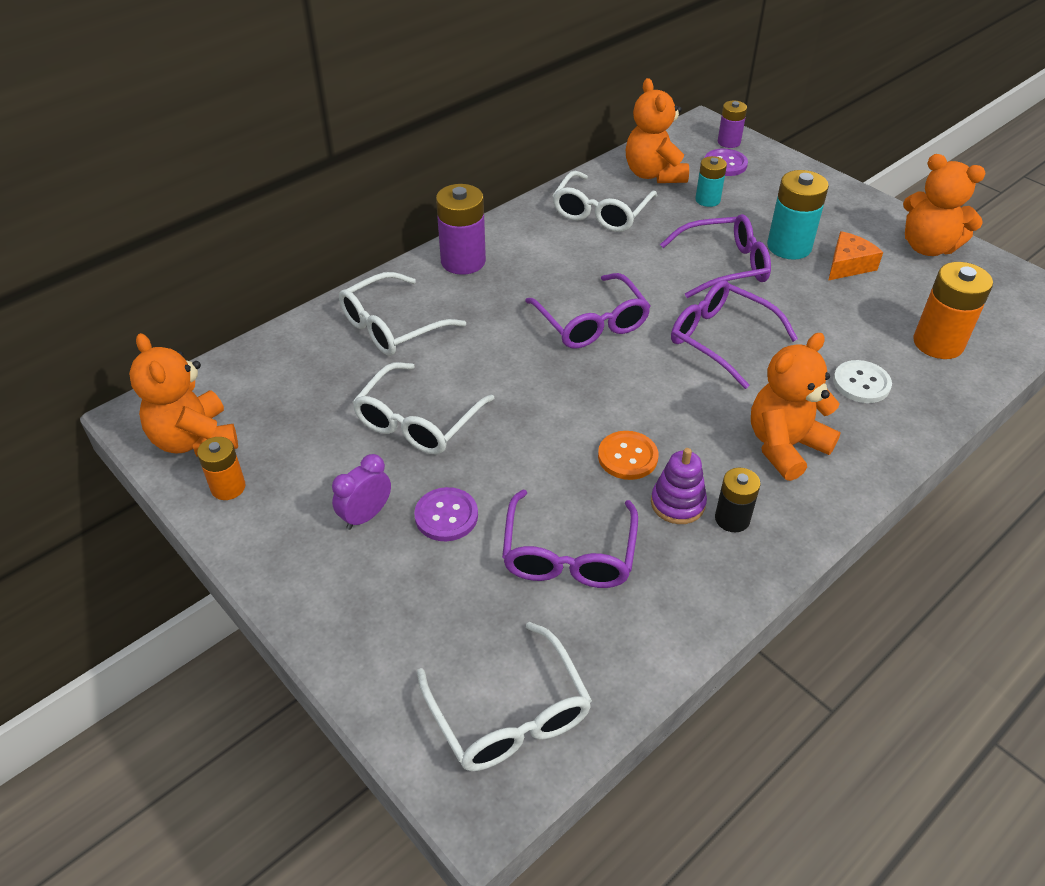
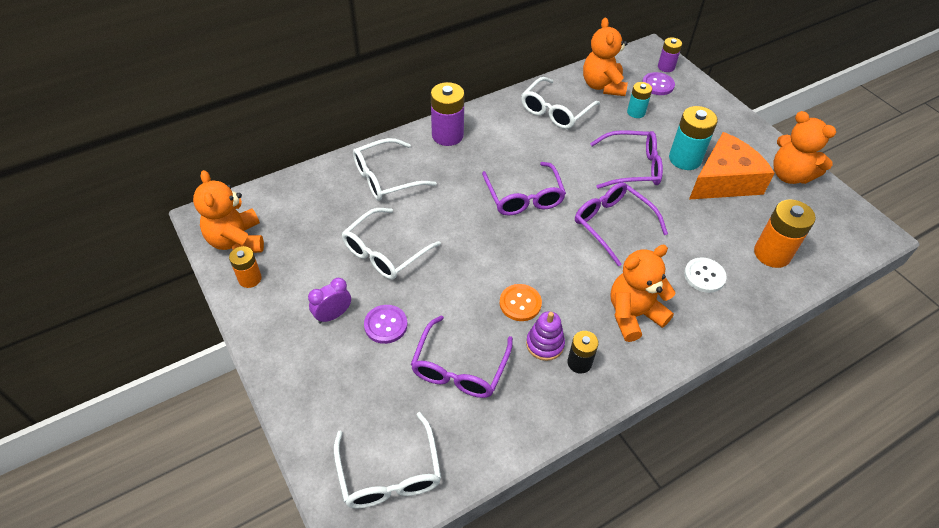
camera: 10 degrees right, 5 degrees up
(848, 265) = (724, 180): orange cheese -> orange cheese, size x1.87

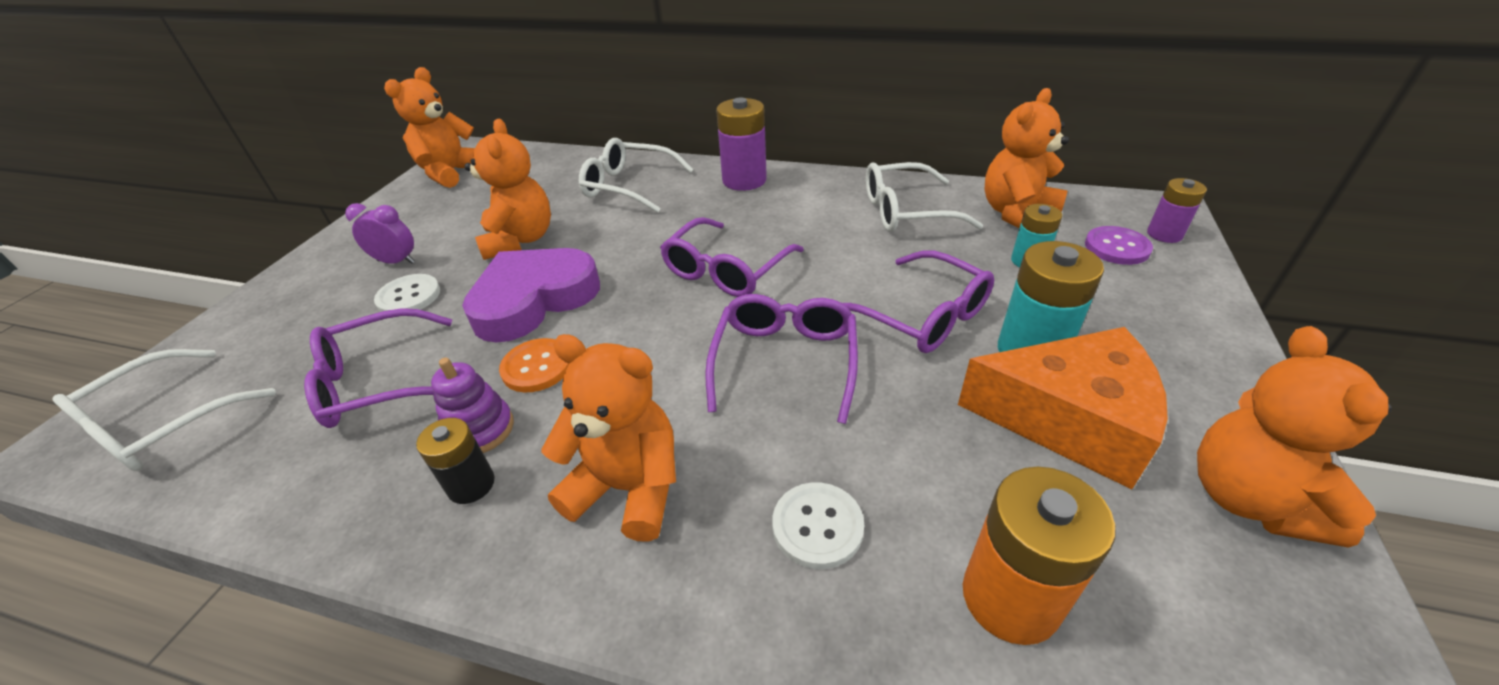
camera: 50 degrees right, 10 degrees down
(250, 279) = (408, 201): orange battery -> none
(385, 252) = (520, 240): white glasses -> orange teddy bear
(386, 325) = (409, 297): purple button -> white button
(458, 276) = (534, 299): none -> purple heart

